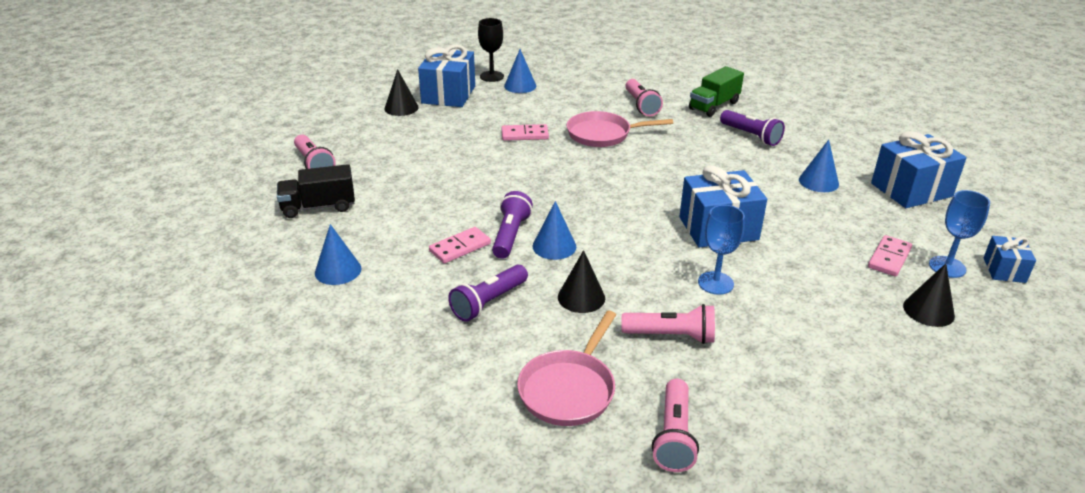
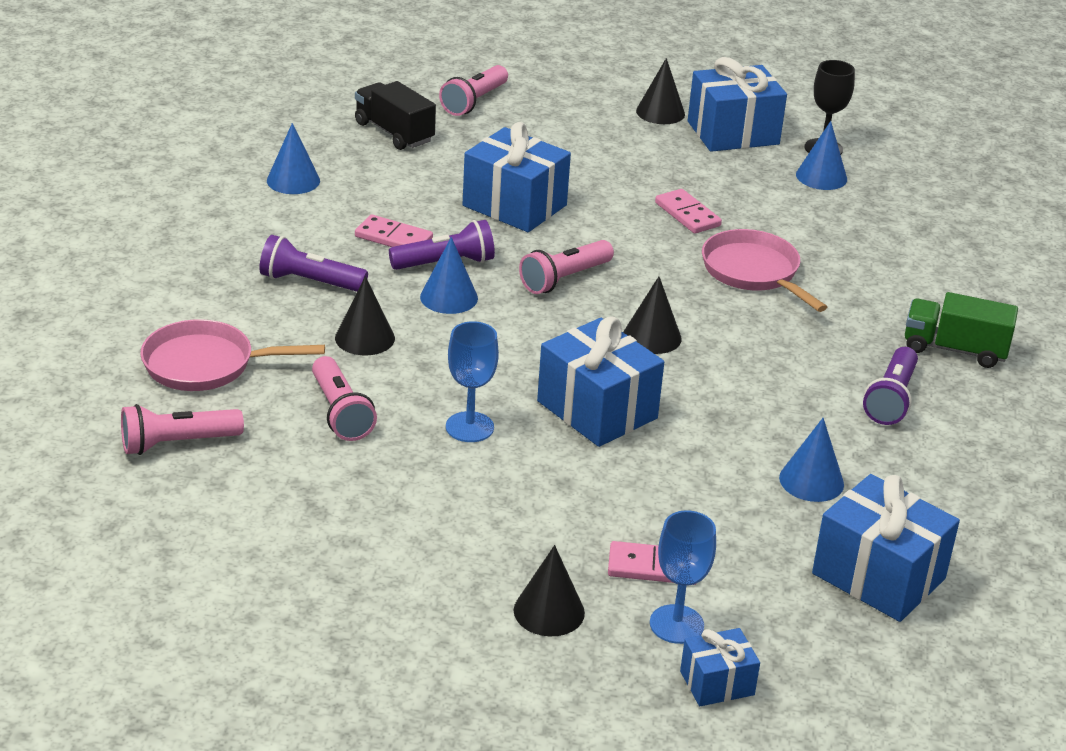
camera: 60 degrees right, 0 degrees up
(461, 188) = (514, 205): none -> blue gift
(641, 105) = (878, 285): pink flashlight -> pink flashlight (564, 279)
(649, 186) = (652, 336): none -> black cone

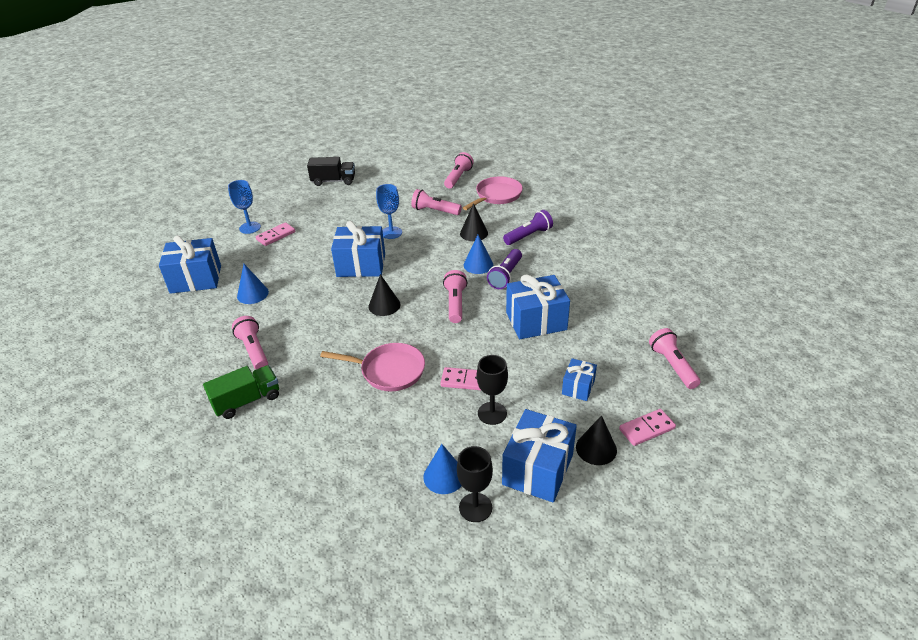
camera: 135 degrees right, 5 degrees up
(293, 180) = (624, 263): blue cone -> none
(393, 238) = (542, 270): pink domino -> pink domino (646, 429)
(394, 132) = (653, 316): black truck -> black truck (333, 181)
(549, 611) = (291, 209): black cone -> none
(706, 180) = (492, 413): none -> black goblet
(717, 683) = (221, 223): blue gift -> blue gift (578, 387)
(891, 399) = (253, 350): purple flashlight -> pink flashlight

